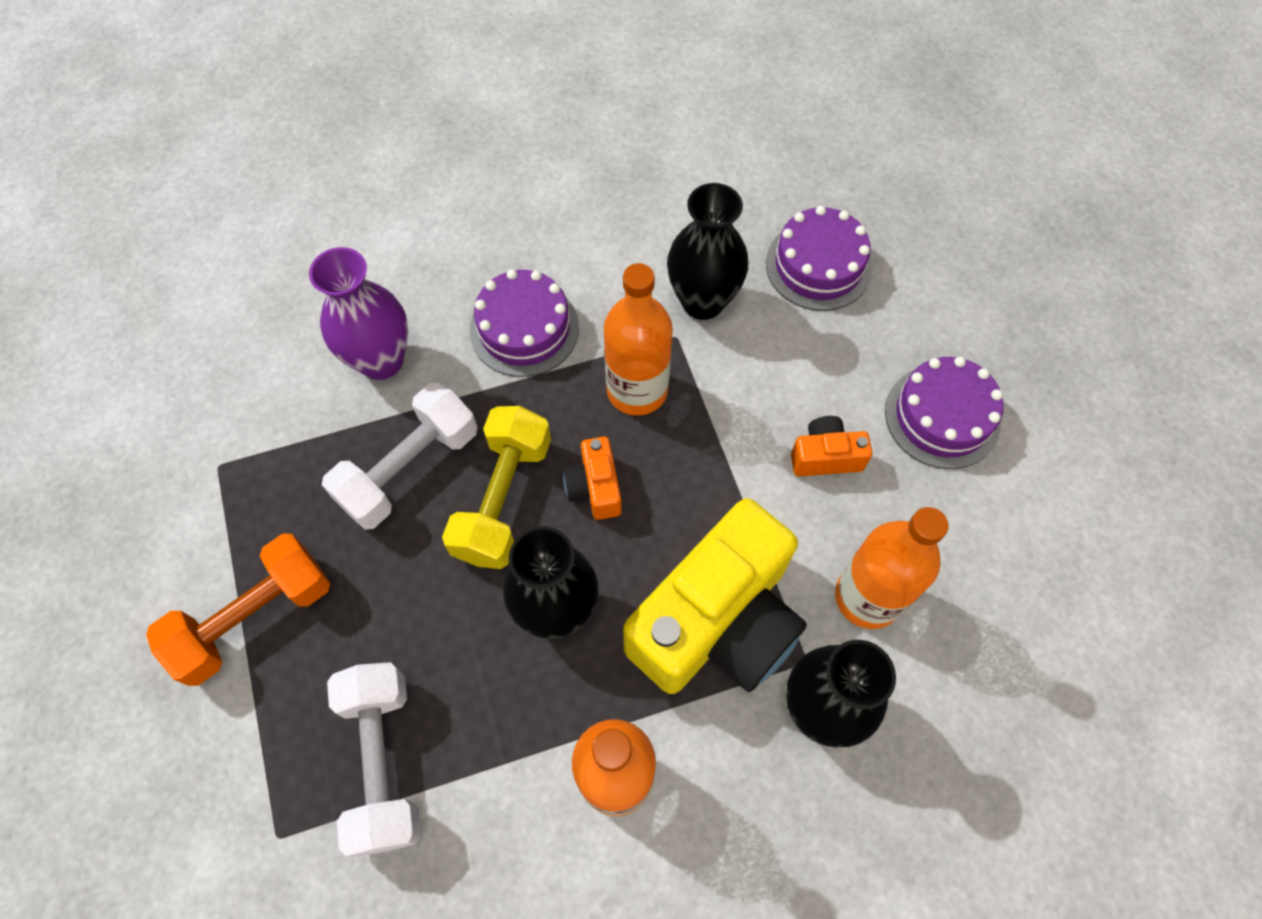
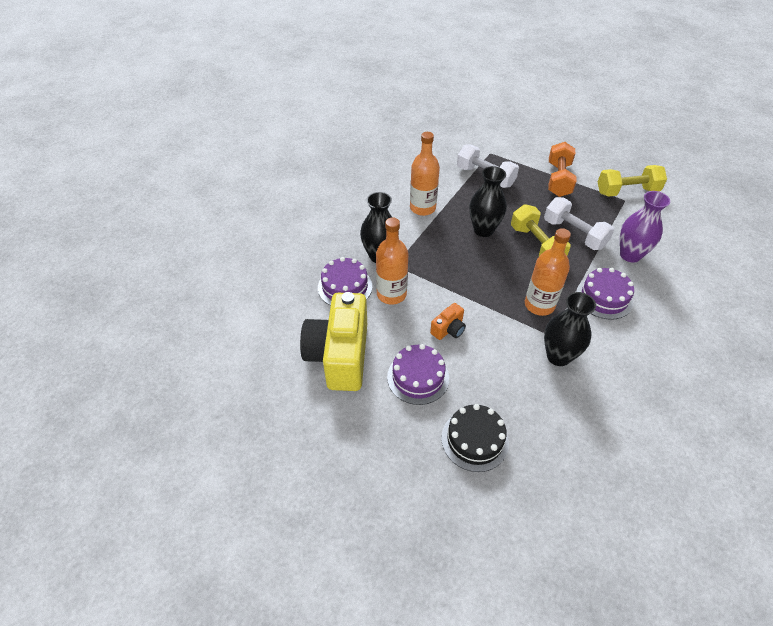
camera: 140 degrees right, 15 degrees down
(182, 480) = (627, 191): none -> yellow dumbbell
(409, 468) = (574, 234): white dumbbell -> white dumbbell turned 45 degrees counterclockwise
(595, 487) = (513, 266): orange camera -> none
(717, 622) = (433, 257): yellow camera -> yellow camera (340, 355)
(818, 265) = (533, 411): purple cake -> purple cake (345, 287)
(931, 286) = (474, 440): none -> black cake

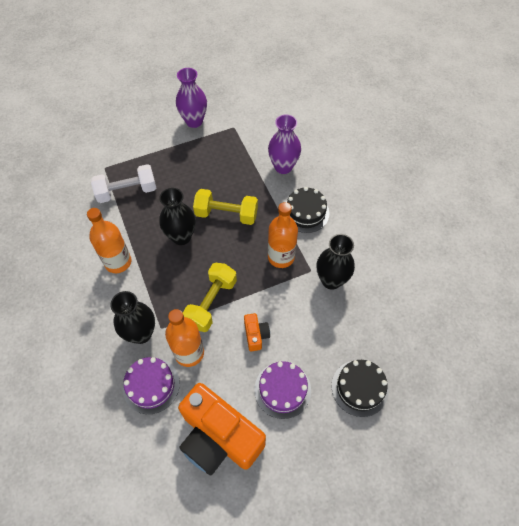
camera: 55 degrees left, 10 degrees up
(340, 355) = (219, 437): yellow camera -> orange camera
(558, 179) = (177, 148): orange dumbbell -> none
(574, 234) = (237, 183): white dumbbell -> none
(596, 174) = (194, 121): none -> purple vase
(604, 297) = (305, 212): purple cake -> black cake
(627, 191) = (227, 119): yellow dumbbell -> yellow dumbbell (211, 303)

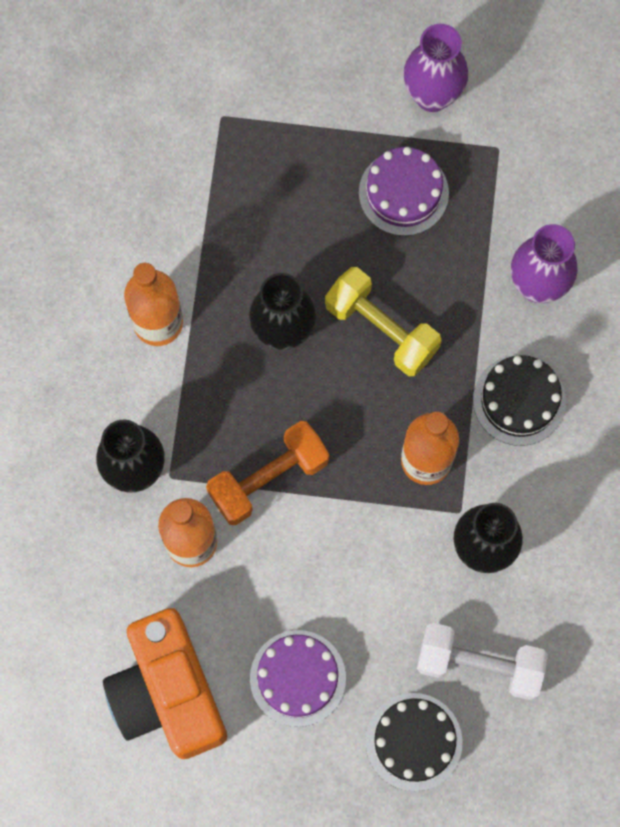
camera: 30 degrees right, 15 degrees up
(127, 191) = (236, 190): white dumbbell -> white dumbbell (479, 664)
(151, 385) = (111, 561): purple cake -> purple cake (403, 193)
(211, 303) = (268, 478): yellow dumbbell -> orange dumbbell
(256, 335) = (307, 571): orange camera -> none

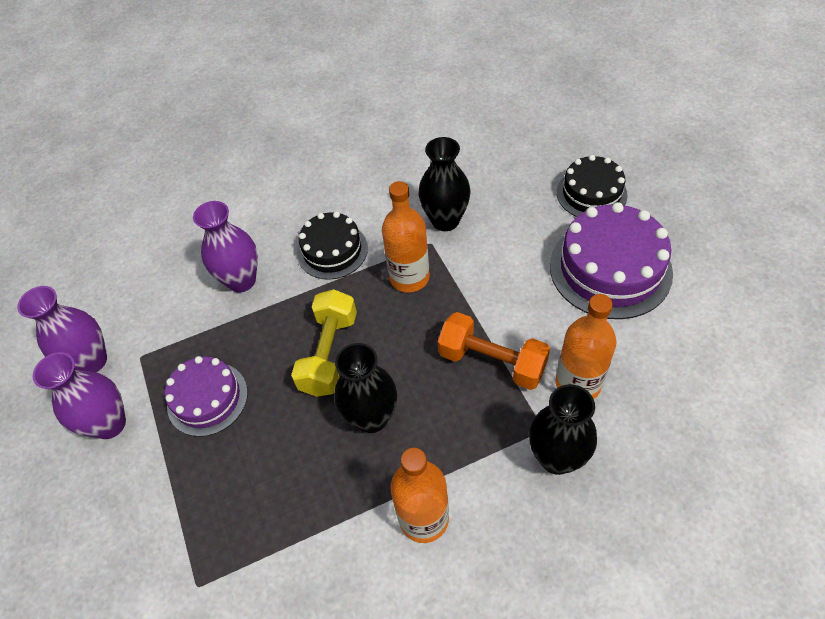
camera: 115 degrees left, 20 degrees down
(168, 693) = (691, 335): orange camera -> none
(297, 678) = (610, 269): purple cake -> purple cake, size x1.60
(479, 664) = (518, 187): white dumbbell -> none
(522, 101) = (92, 361): none -> purple vase

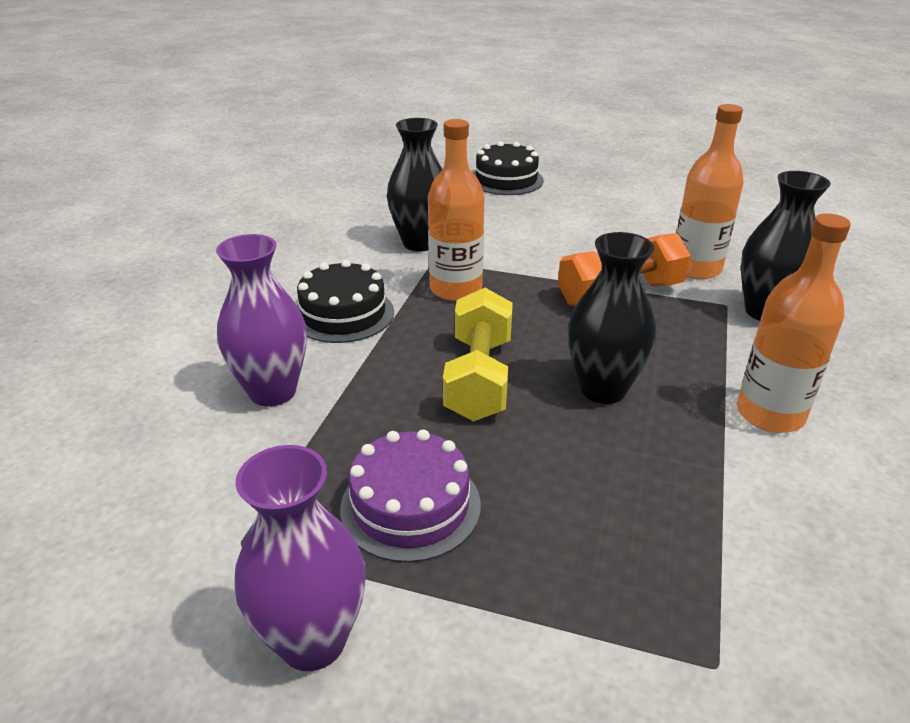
camera: 55 degrees left, 20 degrees down
(92, 361) = (160, 607): purple vase -> none
(329, 353) = (479, 378): yellow dumbbell -> yellow dumbbell turned 45 degrees clockwise
(610, 269) = (594, 206): purple cake -> none

